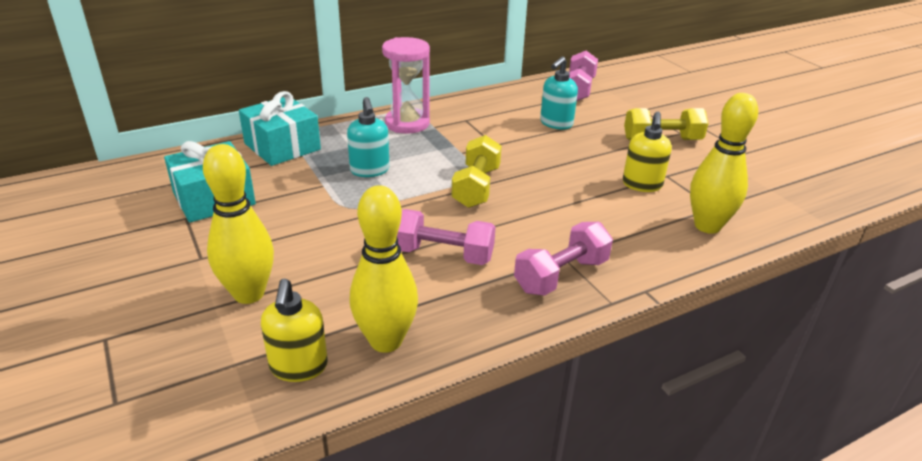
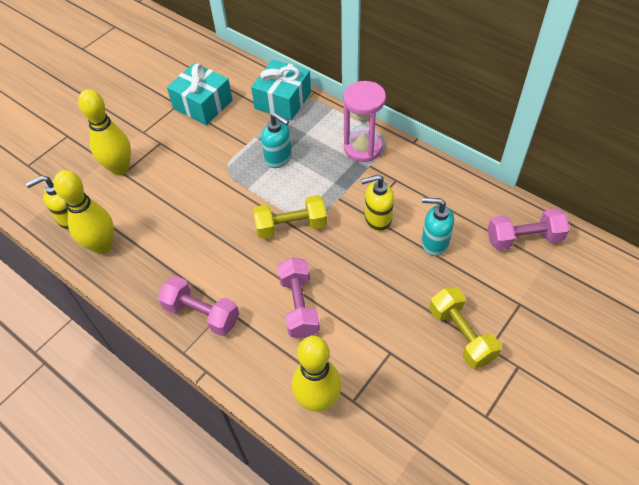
camera: 70 degrees right, 20 degrees up
(370, 170) = (278, 158): turquoise soap dispenser -> turquoise soap dispenser turned 105 degrees counterclockwise
(443, 254) = (196, 239): pink dumbbell -> pink dumbbell (299, 305)
(642, 185) = (360, 336): yellow soap dispenser -> yellow soap dispenser (377, 219)

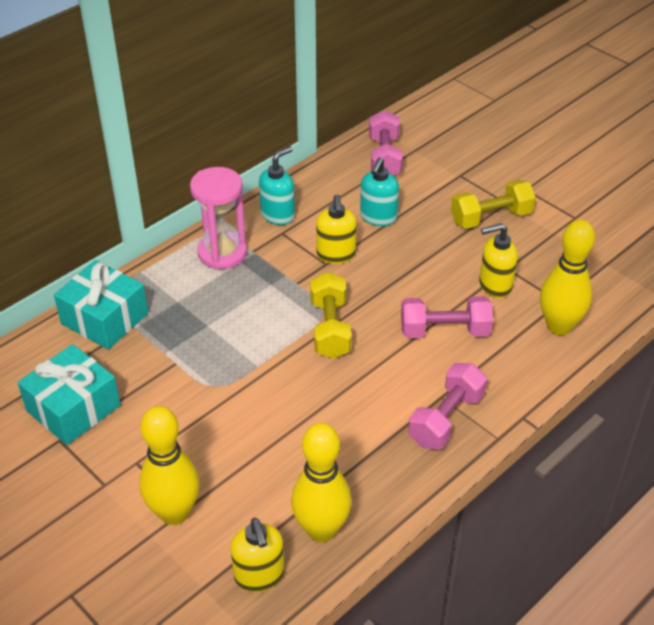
camera: 85 degrees left, 10 degrees down
(278, 158) = (214, 331): turquoise soap dispenser -> turquoise soap dispenser (278, 215)
(363, 342) = (494, 286): none -> yellow soap dispenser

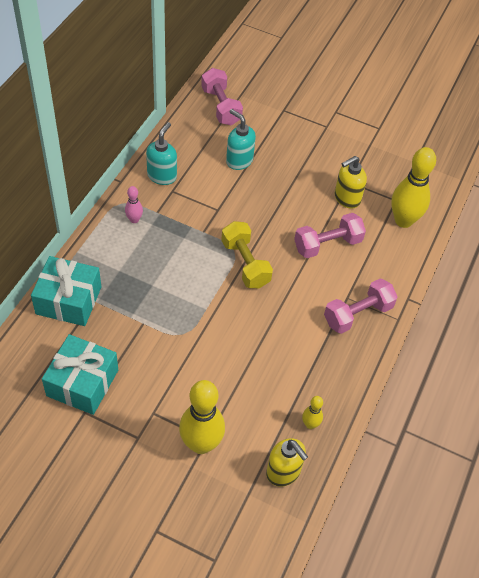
camera: 25 degrees left, 10 degrees up
(222, 253) = (134, 220): pink hourglass -> pink bowling pin
(321, 530) = (310, 424): yellow bowling pin -> yellow bowling pin, size x0.47
(336, 255) = (222, 200): yellow soap dispenser -> none
(378, 217) = (239, 160): turquoise soap dispenser -> turquoise soap dispenser turned 135 degrees clockwise
(446, 419) = (357, 314): pink dumbbell -> pink dumbbell turned 45 degrees clockwise
(491, 217) = (321, 142): yellow dumbbell -> none

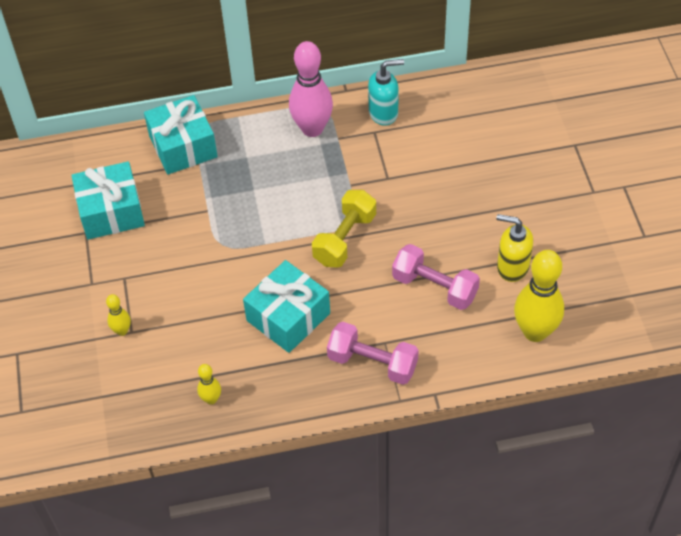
camera: 60 degrees right, 0 degrees up
(134, 220) = (312, 129): pink bowling pin -> pink bowling pin, size x2.12
(201, 444) = (122, 331): yellow bowling pin -> yellow bowling pin, size x0.47
(221, 106) = (520, 96): pink dumbbell -> none
(239, 160) = (466, 154): turquoise soap dispenser -> none
(280, 335) = (288, 317): none -> turquoise gift
(283, 472) = (144, 409): yellow soap dispenser -> none

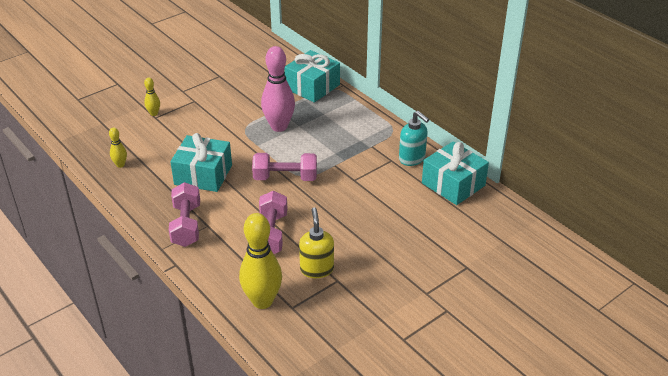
camera: 60 degrees right, 15 degrees down
(111, 212) = (241, 79): turquoise gift -> turquoise gift (453, 184)
(312, 129) = (370, 132): pink bowling pin -> pink bowling pin (279, 126)
(345, 239) = (285, 178): yellow dumbbell -> pink dumbbell

